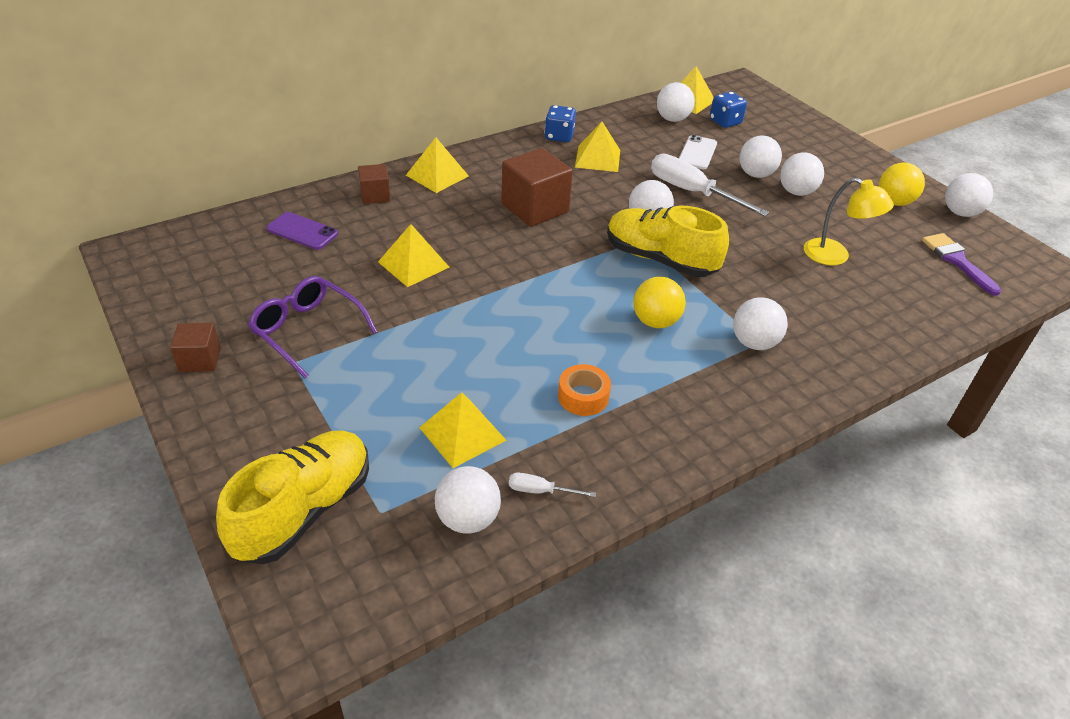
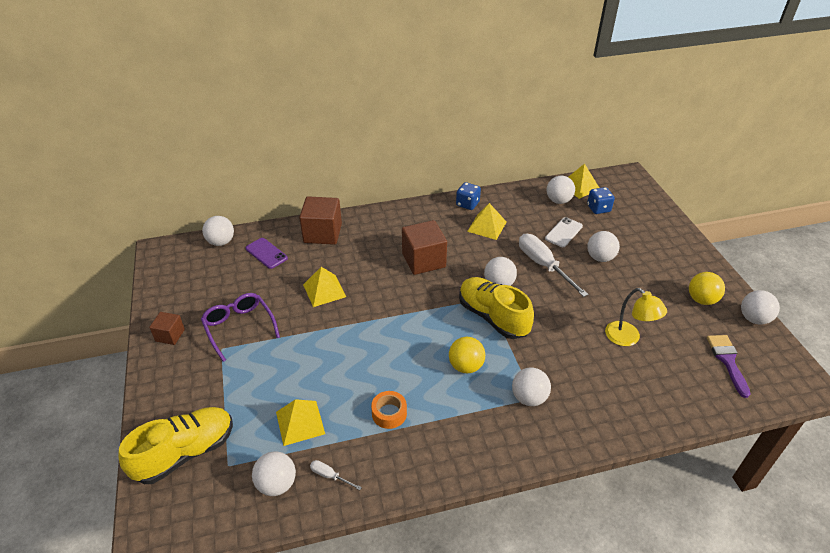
camera: 20 degrees right, 0 degrees up
(375, 195) = (322, 233): brown cube -> brown cube, size x1.80
(437, 175) = (369, 224): yellow pyramid -> none
(796, 192) = (625, 278): white ball -> white ball (221, 242)

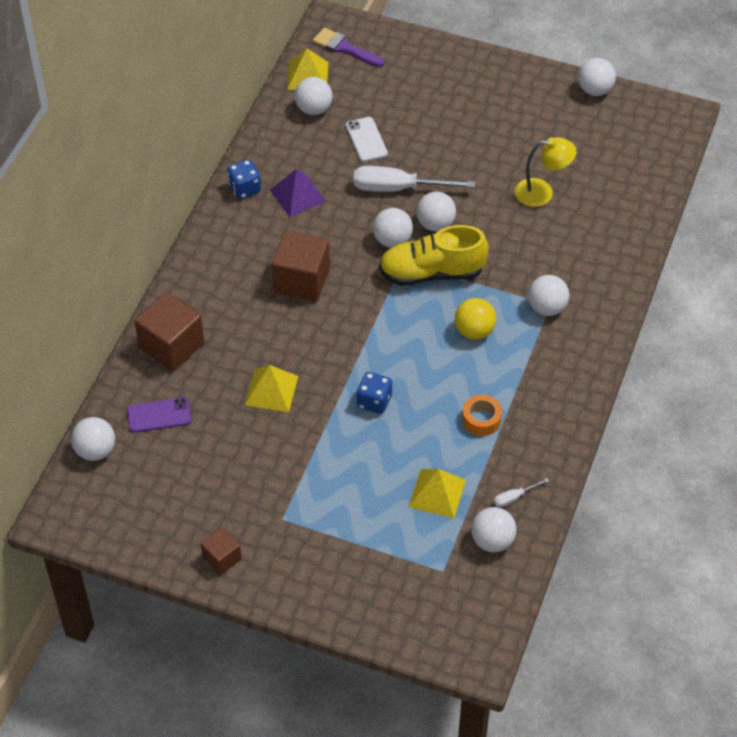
camera: 55 degrees left, 10 degrees up
(185, 453) = (401, 599): yellow shoe -> none
(239, 327) = (264, 491): purple glasses -> none
(487, 226) = (298, 195): yellow pyramid -> purple pyramid
(598, 208) = (357, 86): blue dice -> blue dice (374, 401)
(600, 257) = (428, 138): white ball -> white ball (435, 224)
(701, 299) = (544, 107): yellow ball -> none
(727, 361) = (621, 145): purple brush -> purple brush (344, 48)

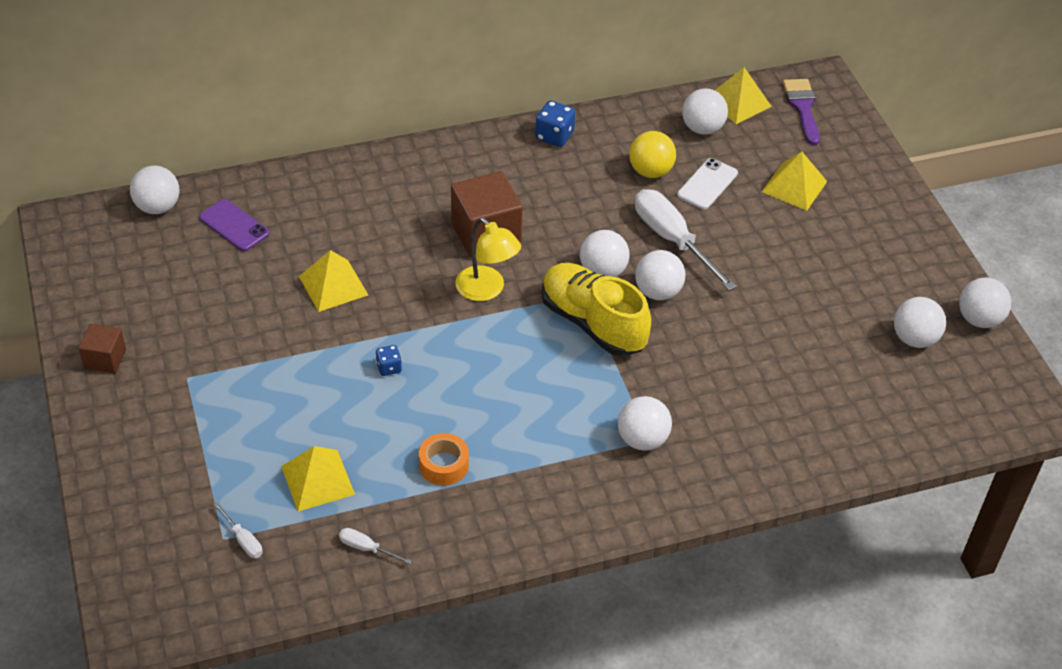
camera: 50 degrees right, 5 degrees down
(171, 346) = (321, 190): brown cube -> none
(298, 195) = (585, 175): purple pyramid -> none
(374, 401) = (389, 367): blue dice -> blue dice, size x0.61
(409, 99) = (794, 186): none -> yellow pyramid
(453, 560) = (243, 540): none -> white screwdriver
(474, 331) = (552, 397): yellow ball -> yellow ball (650, 171)
(492, 541) = (294, 560): white ball -> white ball (914, 339)
(542, 192) = (791, 352): yellow lamp -> yellow lamp (487, 290)

